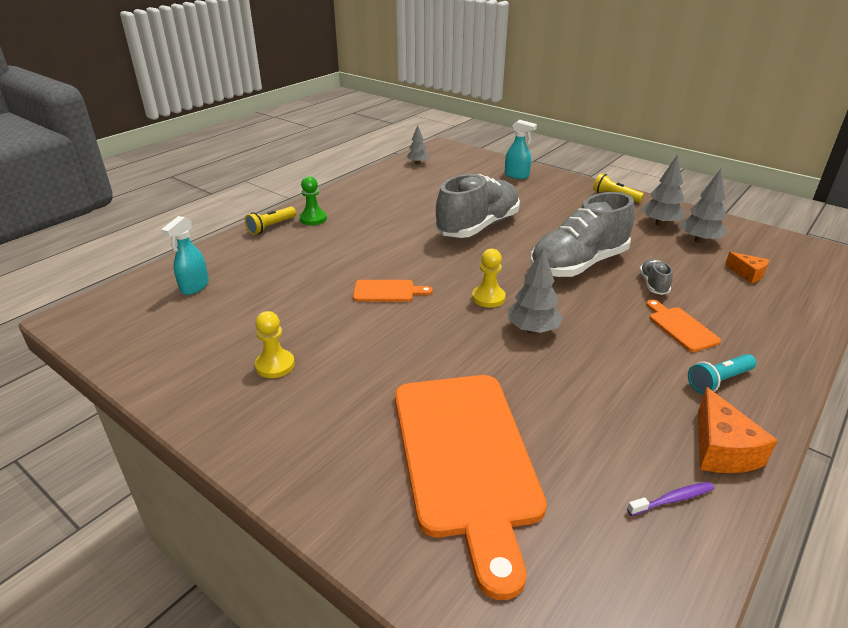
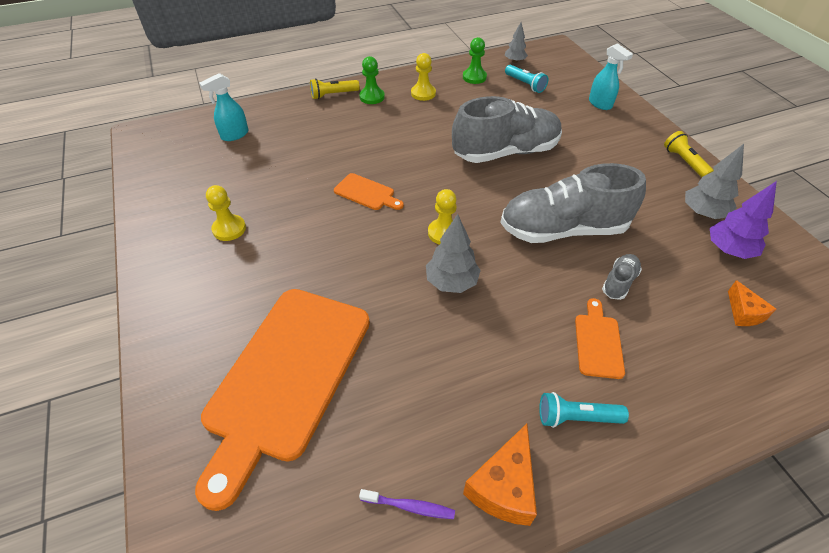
camera: 30 degrees right, 15 degrees up
(360, 204) = (423, 93): none -> yellow pawn
(394, 182) = (474, 77): none -> green pawn
(443, 177) = (525, 84): none -> turquoise flashlight
(699, 240) = (728, 250): grey tree -> purple tree

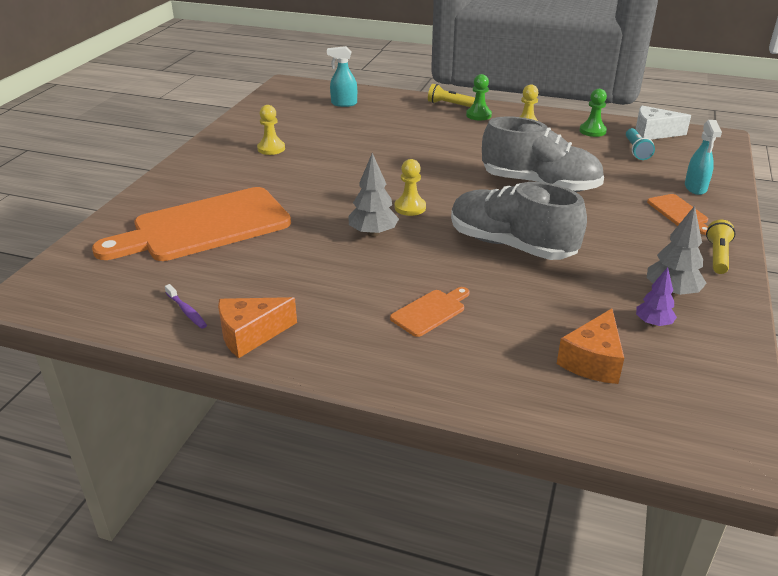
camera: 40 degrees right, 15 degrees down
(366, 193) = (387, 165): orange cutting board -> orange cutting board (679, 213)
(514, 61) = (653, 133): grey tree -> white cheese
(576, 417) = (349, 335): turquoise flashlight -> none
(619, 282) = (506, 292): grey shoe -> none
(728, 250) = (653, 323): purple tree -> purple tree, size x0.65
(744, 313) = (593, 361): orange cheese -> orange cheese, size x1.58

